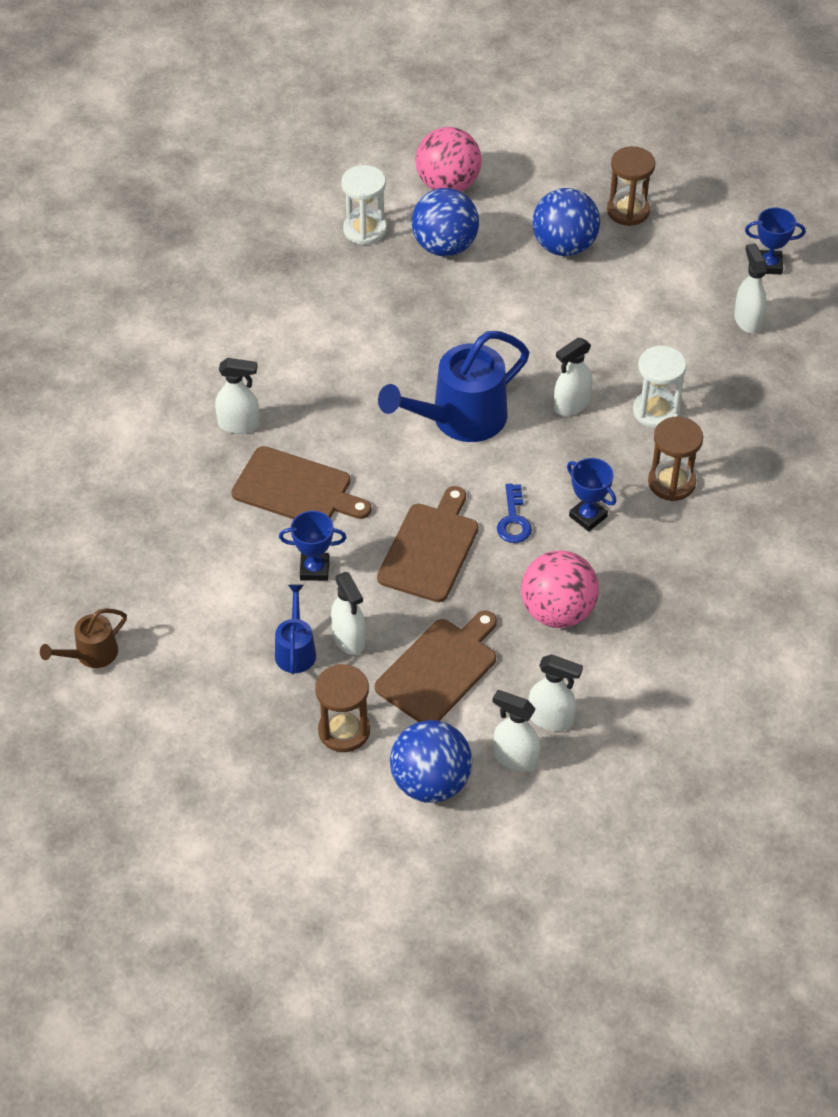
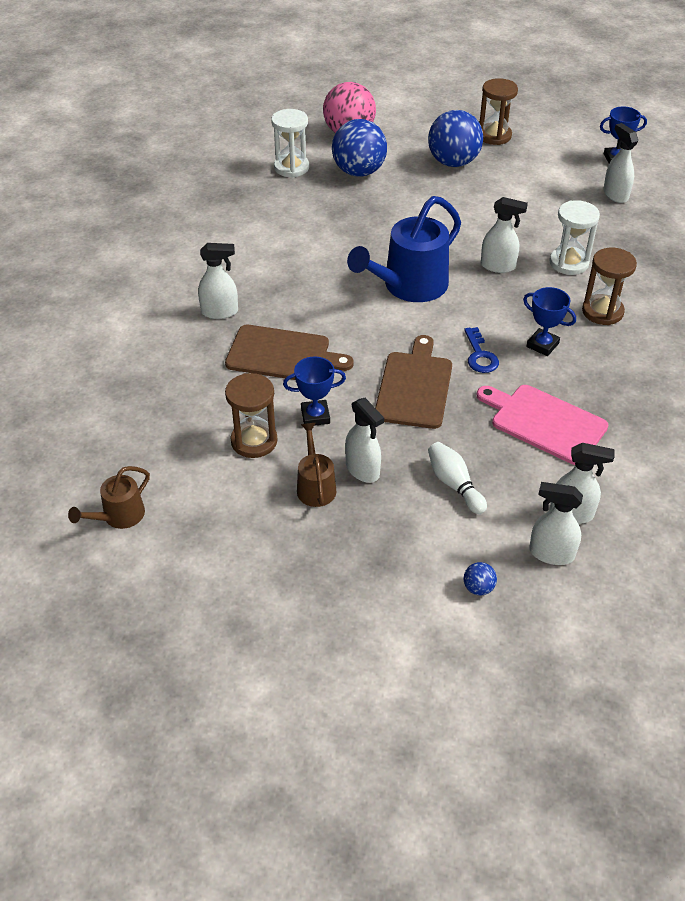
camera: 10 degrees left, 5 degrees down
(295, 649) = (315, 486): blue watering can -> brown watering can
(344, 731) = (380, 552): brown hourglass -> brown hourglass (254, 441)
(430, 782) = (478, 588): blue ball -> blue ball, size x0.41
(439, 669) = (454, 484): brown cutting board -> white bowling pin
(558, 611) = (544, 422): pink ball -> pink cutting board
(571, 405) = (498, 266): white spray bottle -> white spray bottle turned 120 degrees counterclockwise

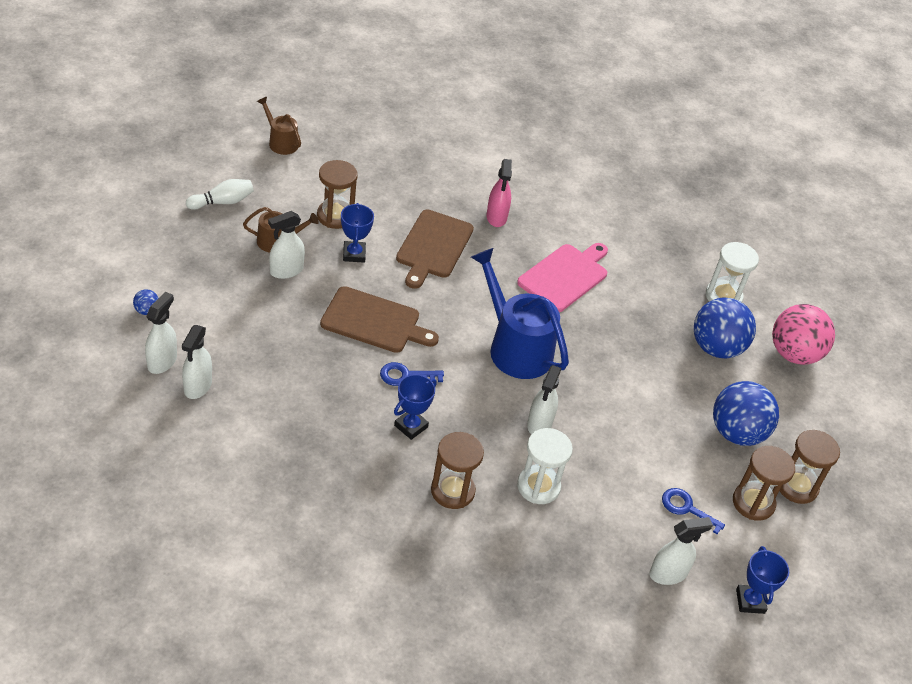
camera: 90 degrees right, 0 degrees up
(220, 312) = (496, 217): white spray bottle -> pink spray bottle
(454, 484) = (253, 321): white bowling pin -> white bowling pin (222, 202)
(522, 155) = (753, 503): none -> brown hourglass
(544, 422) = (307, 398): pink cutting board -> pink cutting board (565, 276)
(546, 186) = (687, 509): none -> blue key

